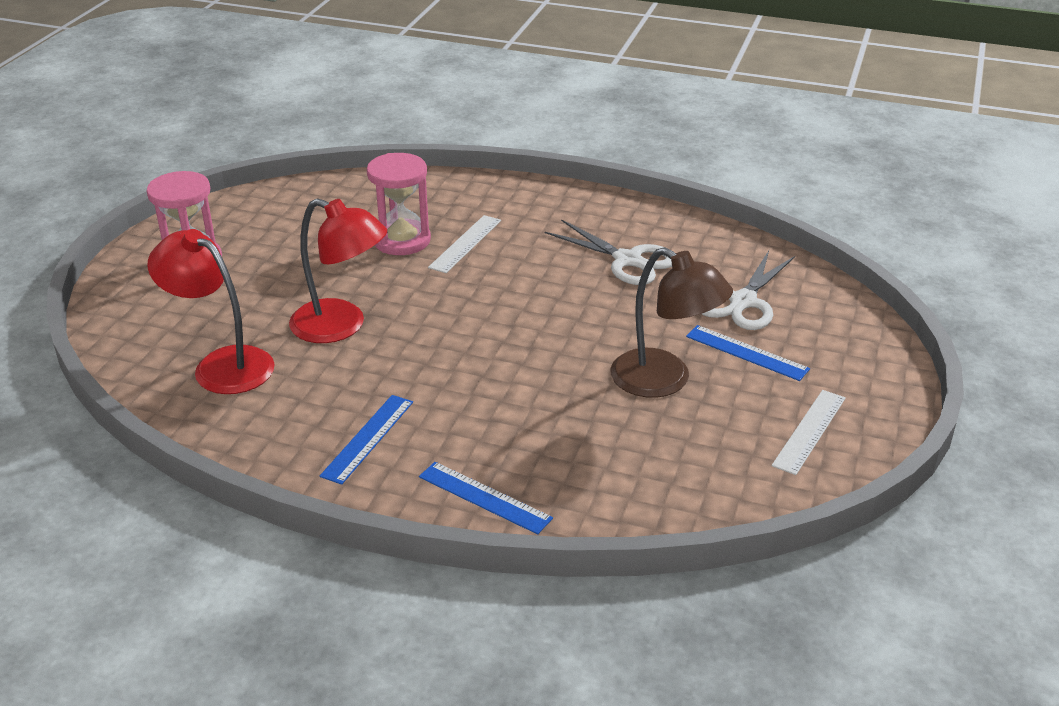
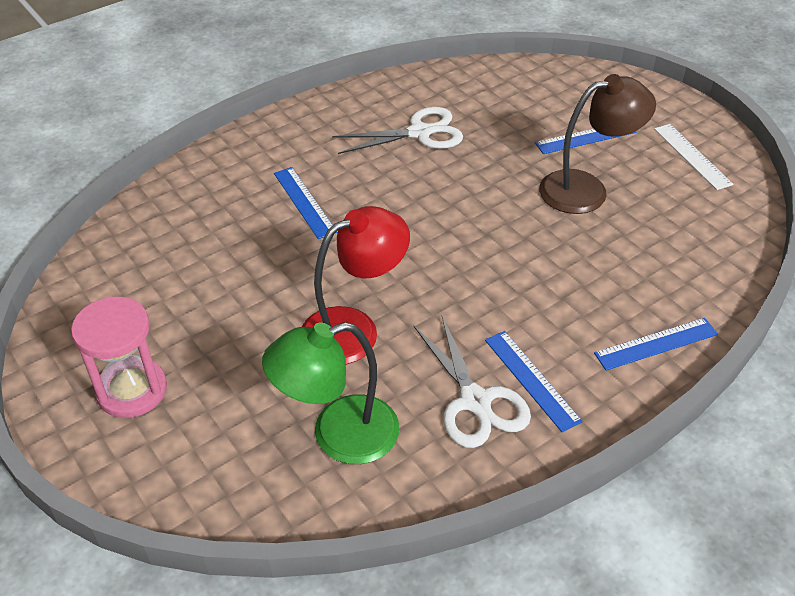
camera: 55 degrees left, 10 degrees up
(222, 364) = (338, 435): red lamp -> green lamp
(402, 240) = (257, 236): pink hourglass -> none
(465, 244) = (304, 202): white ruler -> blue ruler
(742, 302) = (525, 109): white scissors -> white scissors (475, 401)

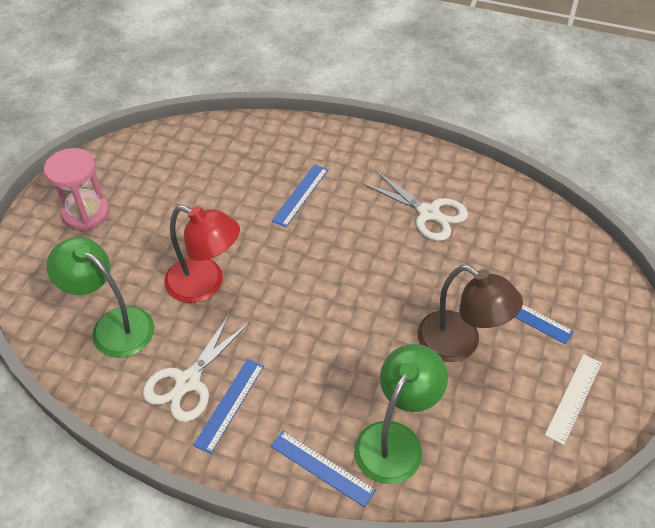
camera: 55 degrees right, 5 degrees up
(659, 279) = (395, 440): none -> green lamp

